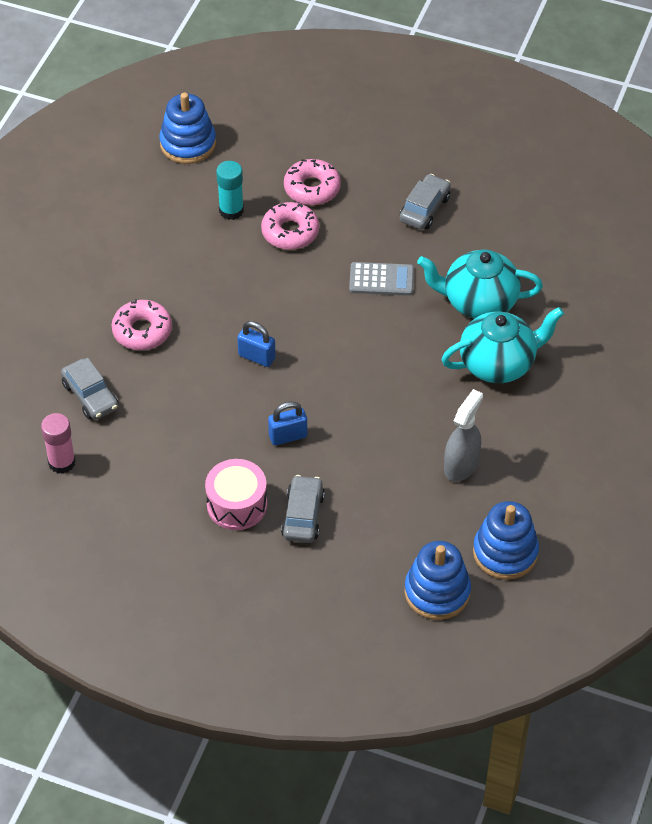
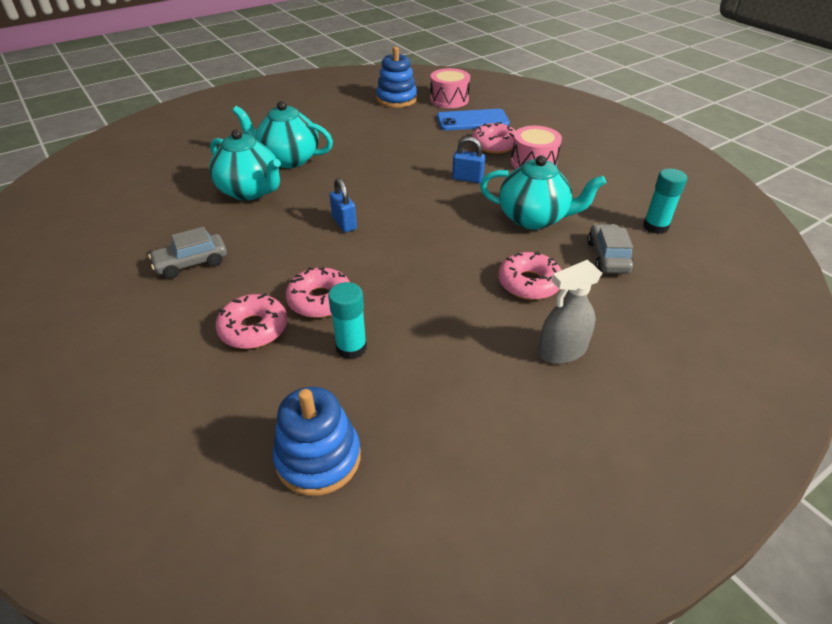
camera: 145 degrees left, 10 degrees down
(62, 462) = (655, 226): pink glue stick -> turquoise glue stick
(183, 411) = (533, 218): none -> turquoise teapot
(257, 357) = (446, 226): blue padlock -> blue padlock (344, 223)
(303, 515) = (494, 145): grey car -> pink donut
(367, 555) = (472, 120): none -> blue phone
(381, 280) = (294, 232): grey calculator -> none
(437, 592) = (449, 100): blue stacking toy -> pink drum
(461, 465) = (375, 131): grey spray bottle -> grey spray bottle (562, 351)

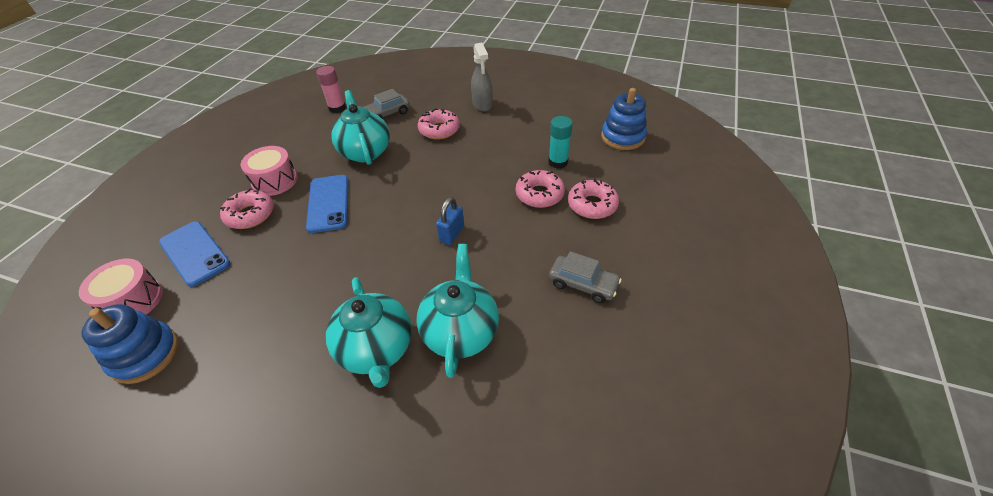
camera: 125 degrees left, 5 degrees up
(467, 179) = (328, 203): blue padlock -> blue phone
(562, 351) = (482, 104): grey spray bottle -> grey spray bottle turned 45 degrees clockwise
(655, 226) = (337, 108): turquoise glue stick -> pink glue stick

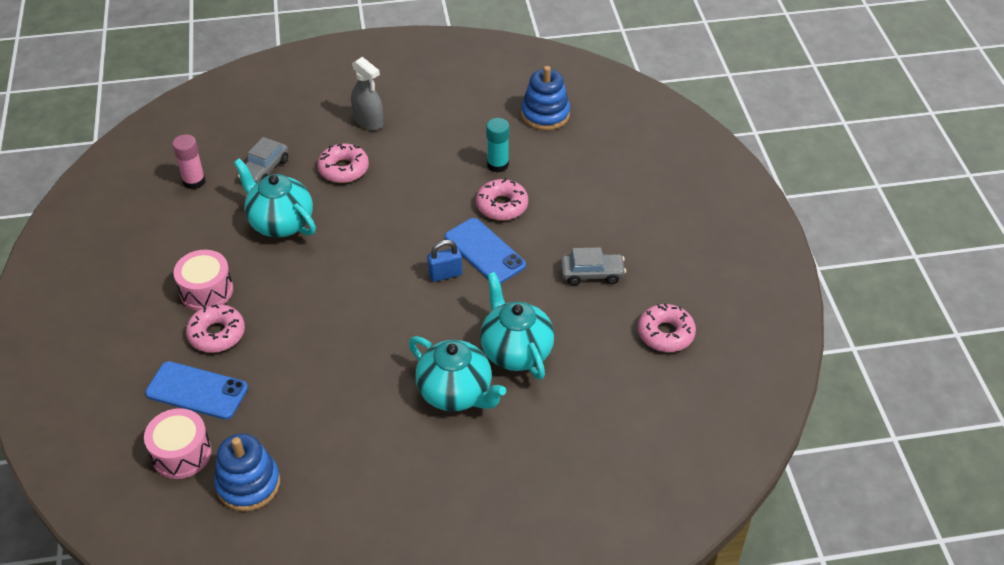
camera: 30 degrees left, 0 degrees up
(328, 203) = (292, 291): blue phone -> blue phone (484, 251)
(452, 234) = (445, 274): blue padlock -> blue padlock turned 75 degrees clockwise
(592, 205) = (557, 199): pink donut -> pink donut (665, 333)

